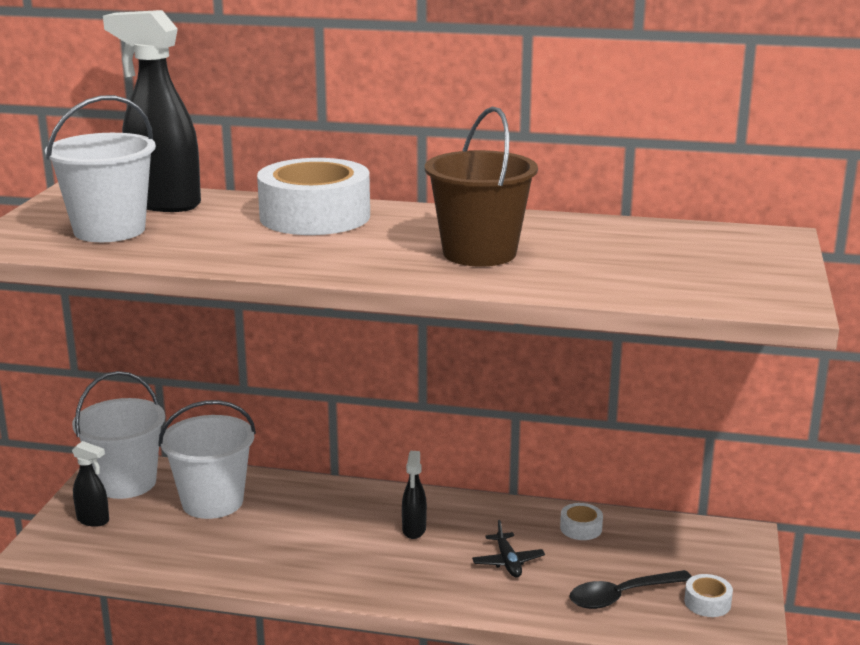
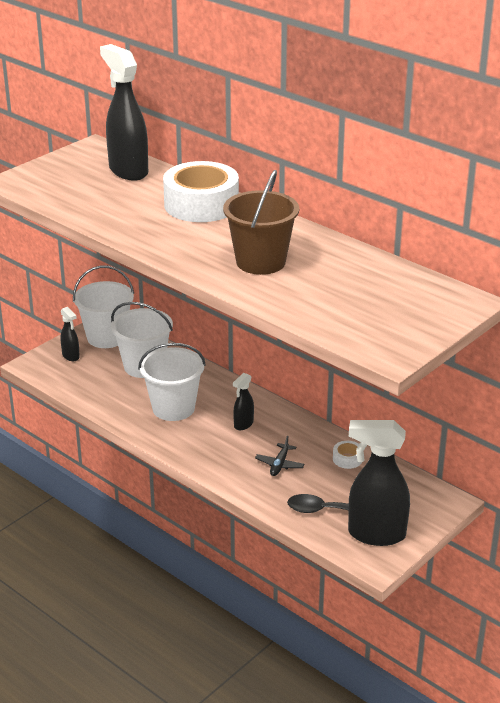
camera: 30 degrees right, 10 degrees up
(109, 230) = (77, 186): white bucket -> white bucket (173, 408)
(707, 602) = (375, 534): white tape -> black spray bottle

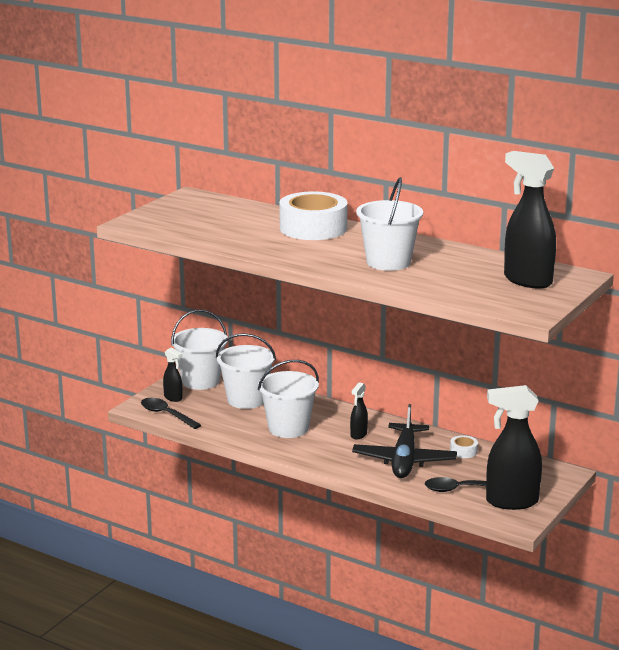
camera: 10 degrees left, 10 degrees down
(56, 377) = (166, 415): none -> black spoon
(128, 171) = (233, 209): black spray bottle -> black spray bottle (527, 280)
(261, 262) = (388, 262): brown bucket -> white bucket
(279, 464) = (404, 460): black plane -> black plane, size x2.24

